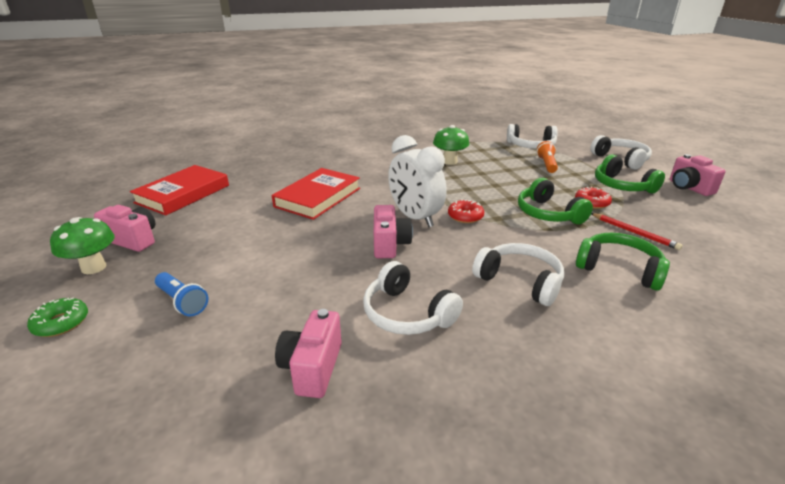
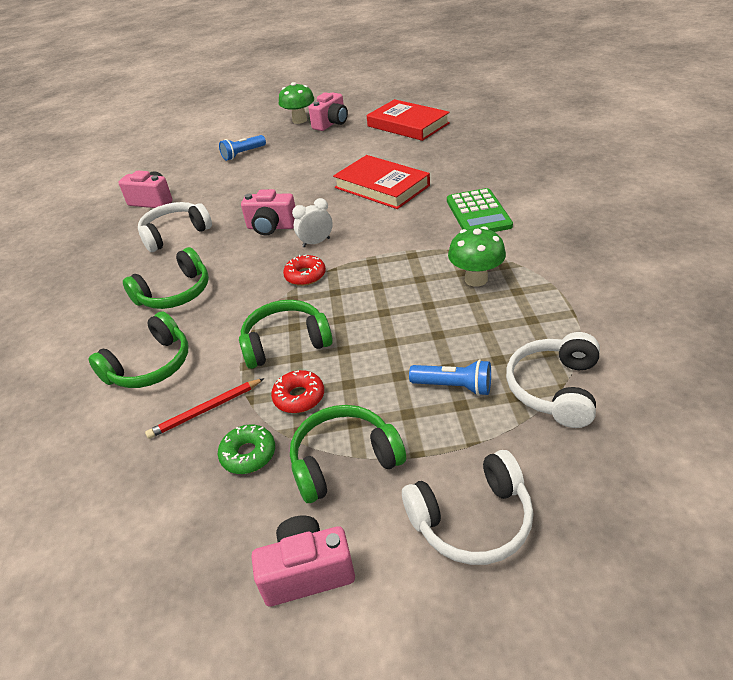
camera: 105 degrees right, 10 degrees up
(61, 323) = (244, 126): green donut -> green donut (248, 454)
(369, 162) = (478, 213): none -> green calculator
(415, 217) = (316, 242): white clock -> white clock, size x0.52
(520, 281) = (175, 293): white headphones -> green headphones
(547, 164) = (454, 386): orange flashlight -> blue flashlight

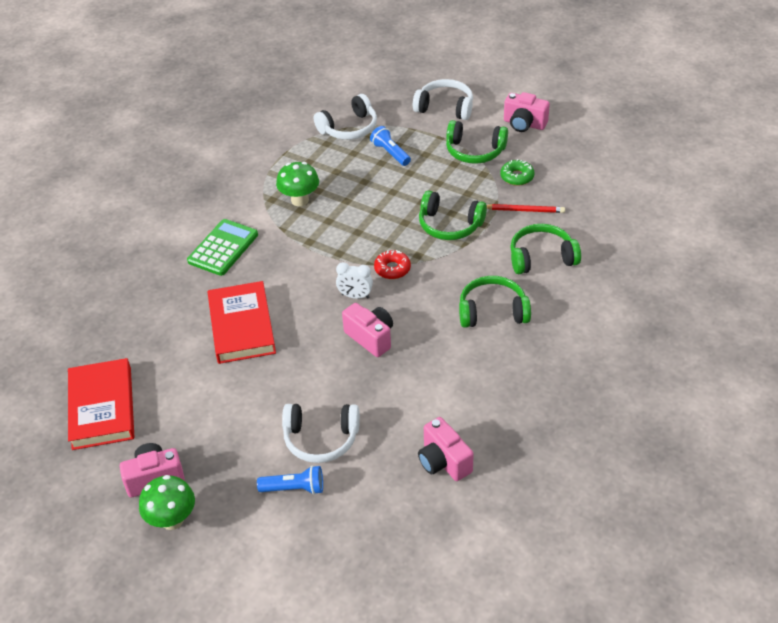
camera: 145 degrees left, 5 degrees up
(175, 234) = (452, 387): white headphones -> white headphones (321, 439)
(299, 397) = (469, 190): red donut -> none

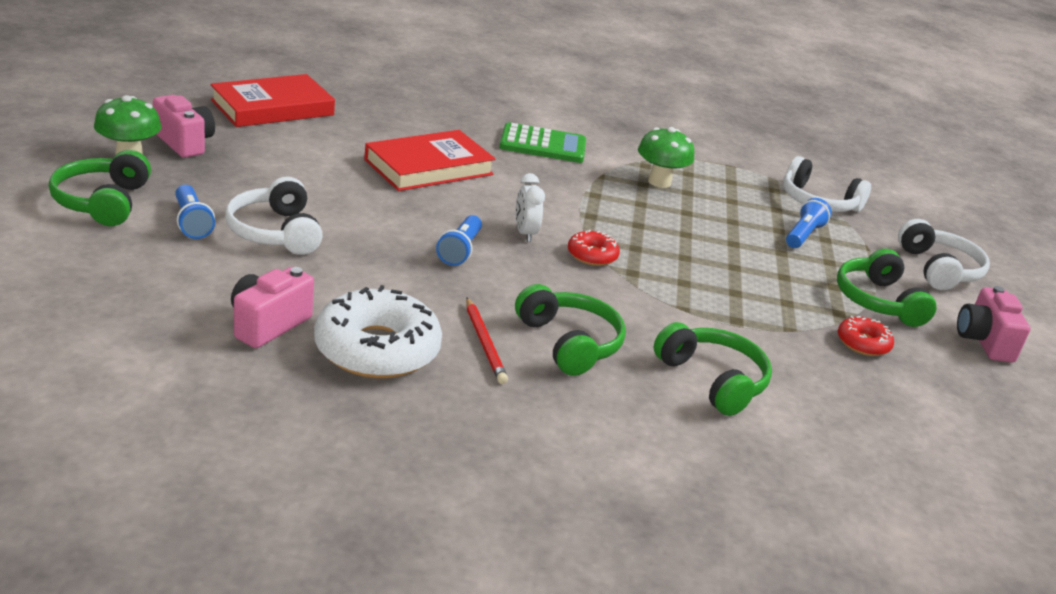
camera: 60 degrees right, 15 degrees down
(370, 337) = (460, 250): pink camera -> blue flashlight
(449, 225) = (710, 292): green headphones -> green headphones (102, 202)
(482, 409) = (377, 349): none -> white donut
(517, 177) = (863, 343): green donut -> red donut
(524, 210) = (798, 356): red pencil -> red pencil (484, 343)

